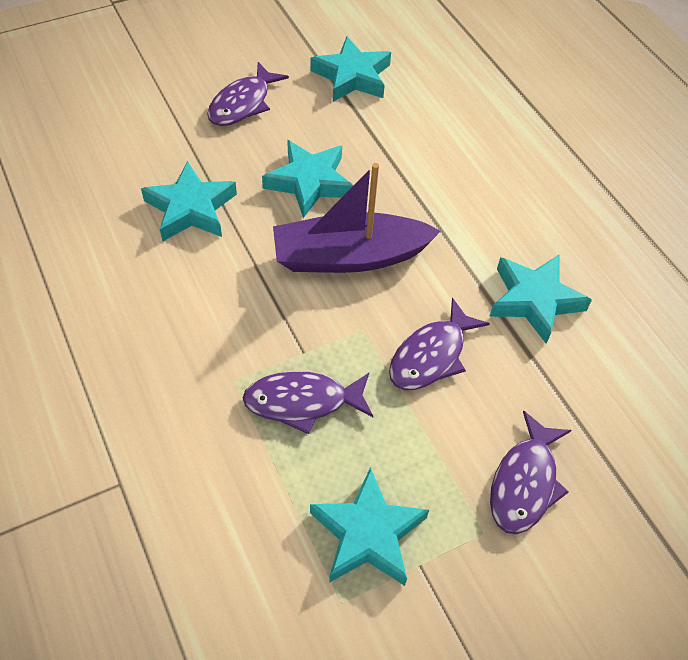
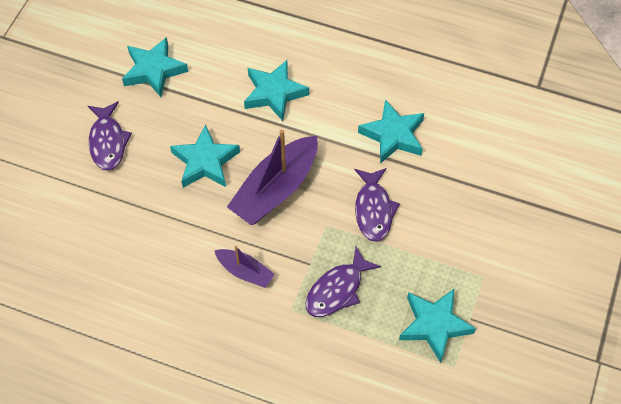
camera: 40 degrees left, 5 degrees up
(190, 208) = (155, 234): turquoise star -> turquoise star (274, 93)
(231, 307) = (245, 272): none -> purple boat
(525, 482) = (478, 237): purple fish -> none

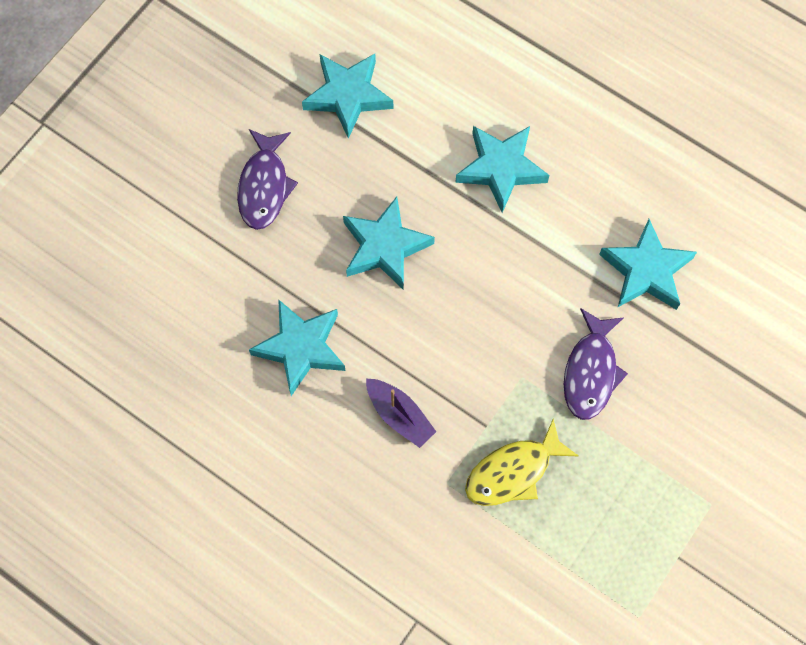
camera: 15 degrees right, 10 degrees up
(275, 189) = (468, 309): purple boat -> none
(337, 289) = (513, 471): purple fish -> yellow fish
(434, 325) = (627, 554): turquoise star -> turquoise star (301, 348)

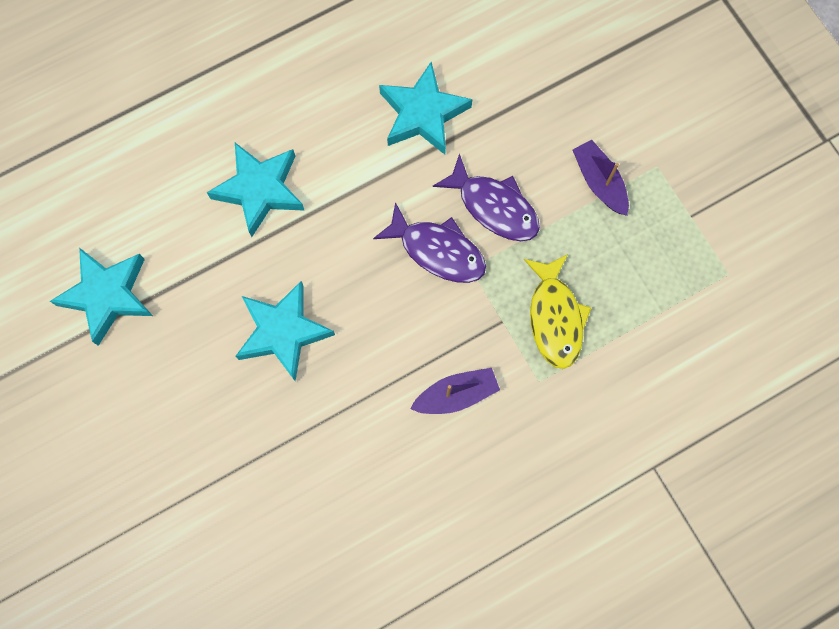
camera: 65 degrees left, 5 degrees up
(264, 186) = (160, 419): purple fish -> purple fish (437, 250)
(301, 348) = (346, 458): turquoise star -> none
(666, 456) = (599, 182): none -> purple boat

